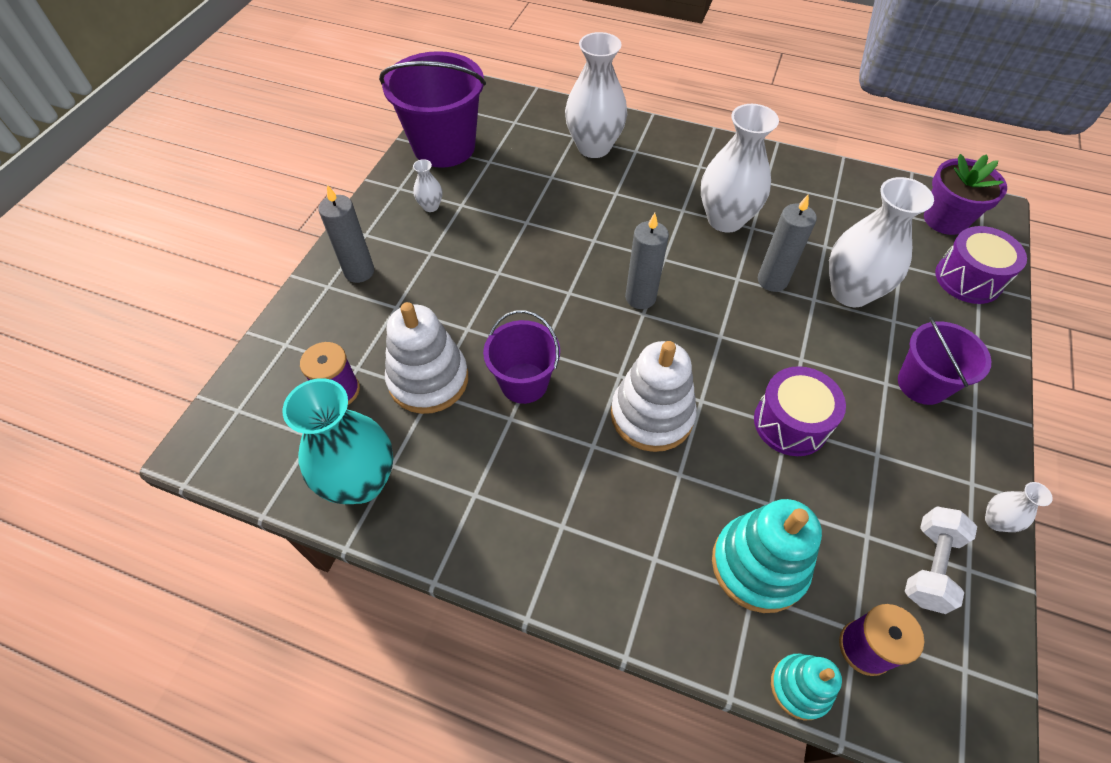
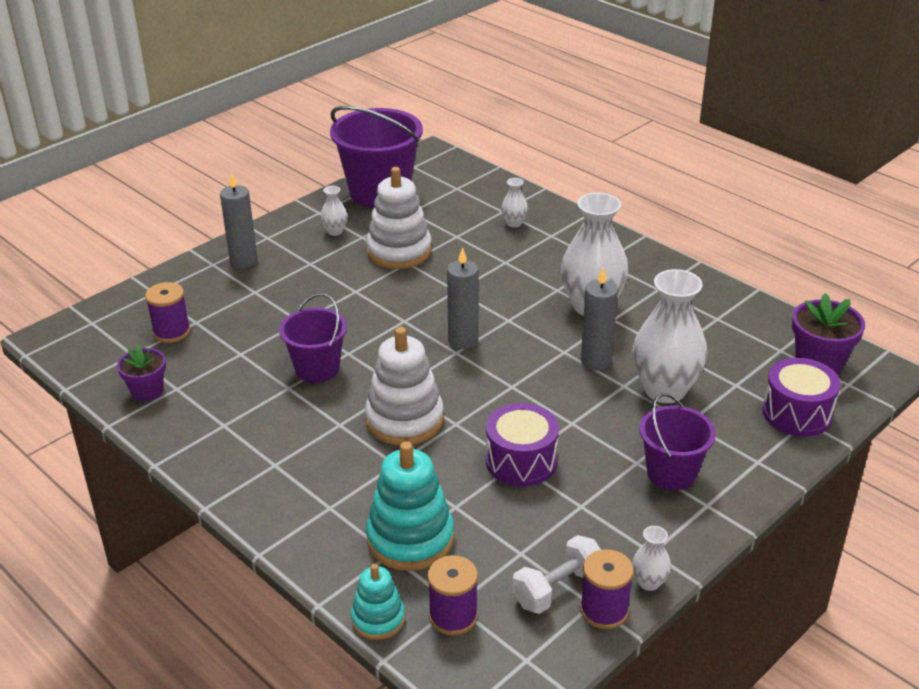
camera: 25 degrees right, 20 degrees down
(361, 482) = (147, 391): turquoise vase -> purple flower pot
(428, 380) = (244, 345): white stacking toy -> white stacking toy (399, 251)
(594, 147) = (514, 223): white vase -> white vase, size x0.44
(985, 573) = (604, 610): none -> purple spool

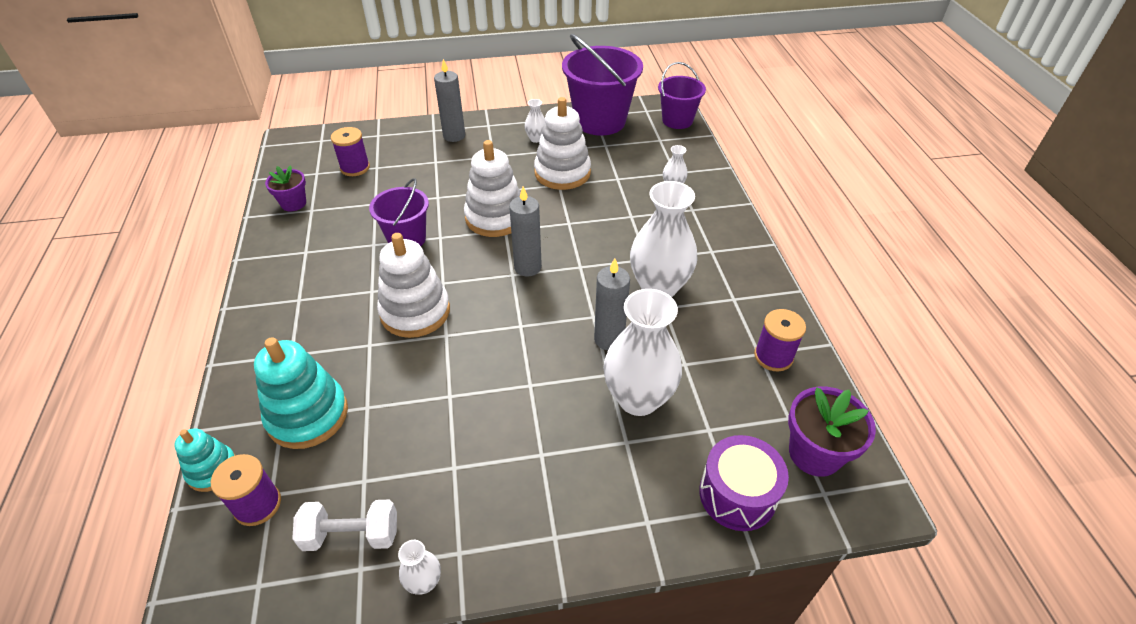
camera: 35 degrees right, 10 degrees up
(381, 314) = (495, 217): none -> white stacking toy
(521, 461) = (454, 397): purple drum -> none
(604, 610) = (361, 583): purple spool -> purple spool (773, 356)
(671, 473) = (558, 484): purple bucket -> purple bucket (677, 120)

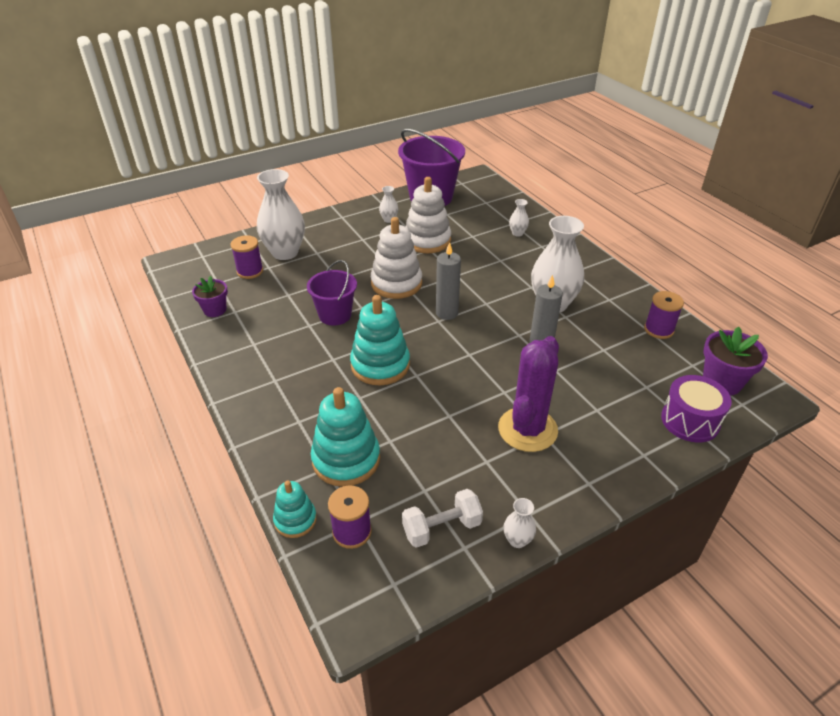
camera: 20 degrees left, 5 degrees down
(415, 312) = (380, 365): white stacking toy -> turquoise stacking toy
(454, 136) = (319, 230): grey candle -> none
(526, 442) = (527, 429): none -> purple cactus
(638, 398) = (587, 380): white vase -> white vase (285, 252)
(677, 120) = (490, 186): purple bucket -> none

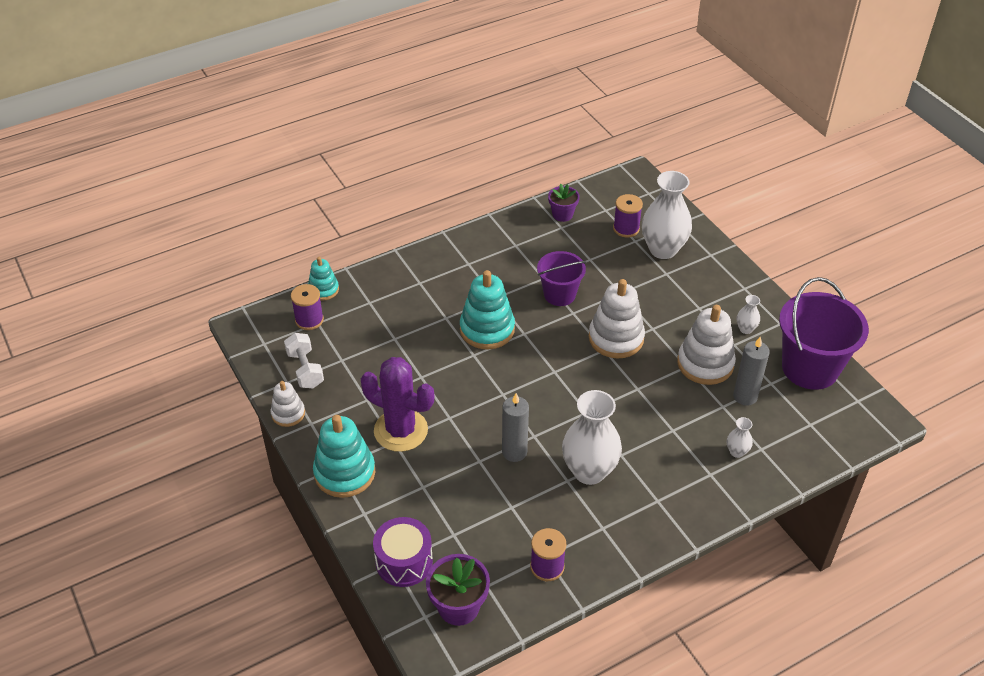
camera: 90 degrees right, 5 degrees up
(346, 459) = (377, 313): turquoise stacking toy -> turquoise stacking toy (344, 473)
(447, 313) = (567, 378): grey candle -> grey candle (745, 396)
(517, 540) = (288, 413): white vase -> white stacking toy

